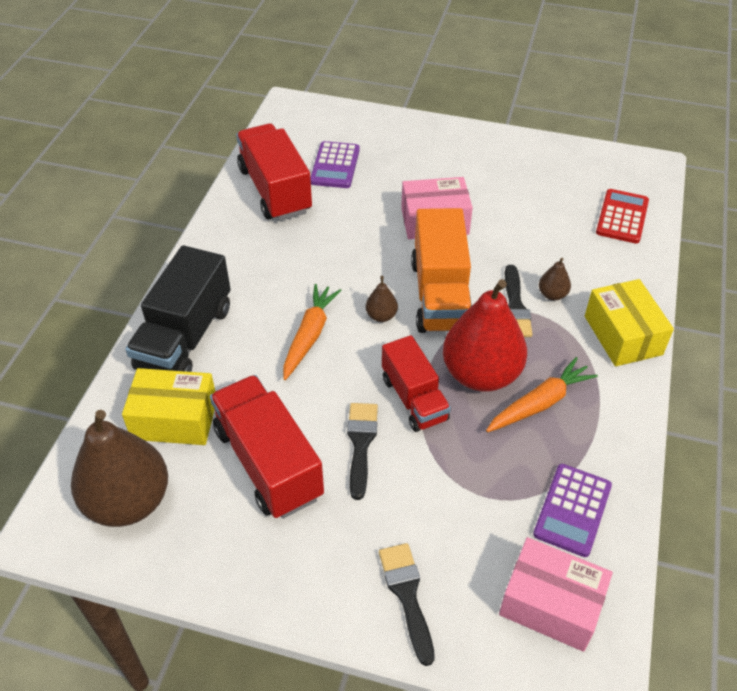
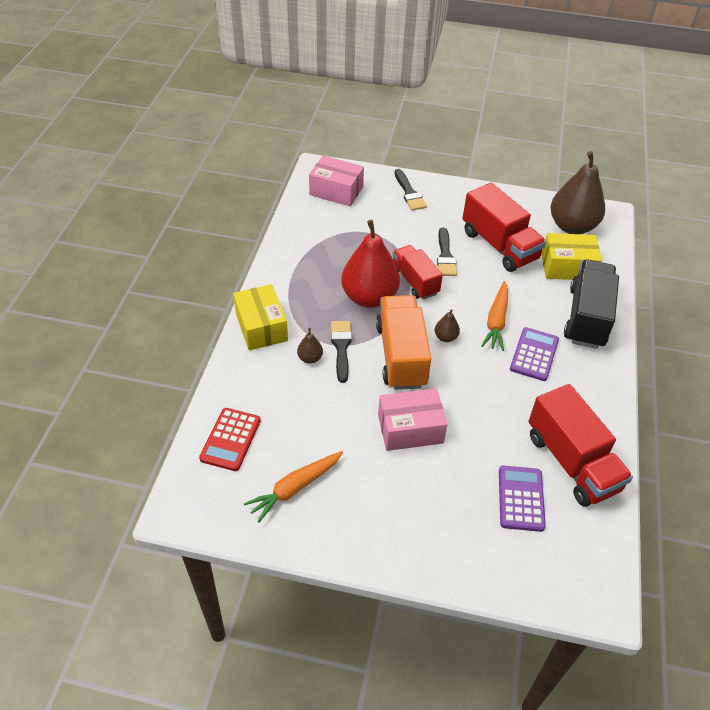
camera: 175 degrees right, 0 degrees up
(540, 403) = (330, 280): orange carrot -> orange carrot (295, 488)
(572, 510) = (318, 227): purple calculator -> purple calculator (534, 354)

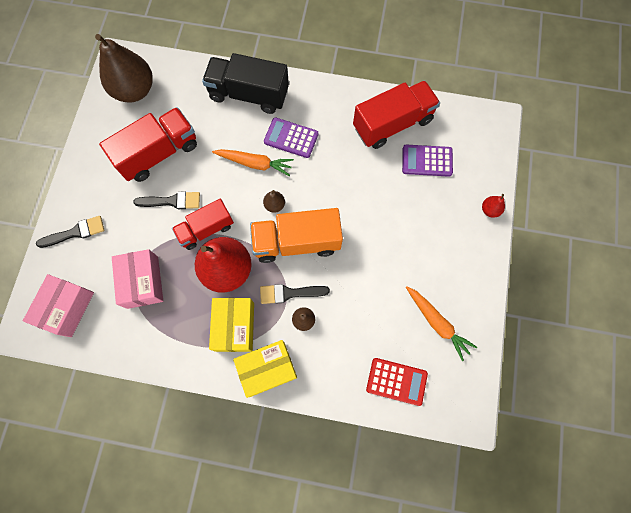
camera: 90 degrees left, 25 degrees up
(410, 429) = (373, 235): pink box -> pink box (143, 282)
(451, 572) = (489, 210): none -> red pear
(567, 267) = (188, 101): yellow box -> yellow box (235, 326)

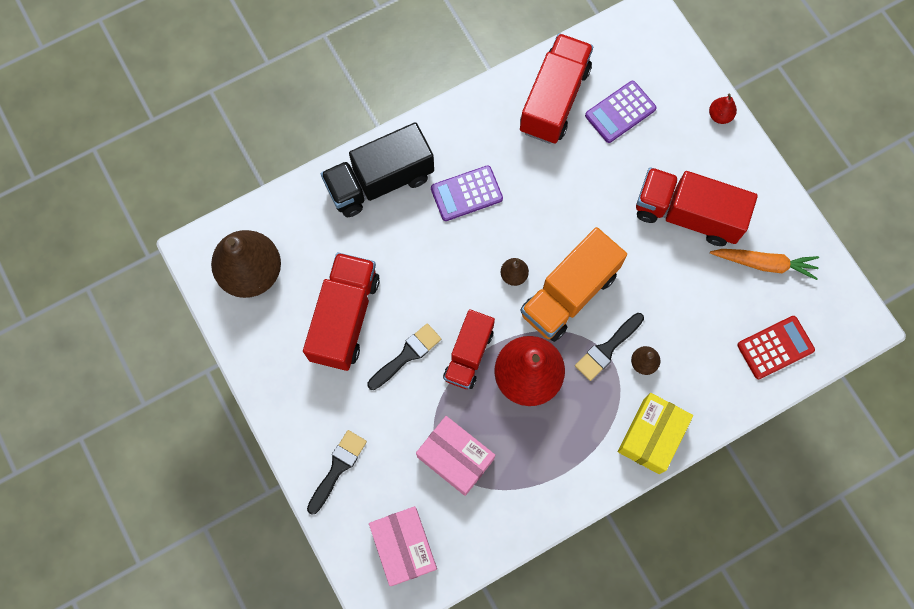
camera: 40 degrees left, 0 degrees up
(235, 326) = (585, 423): yellow box -> none
(255, 163) = (454, 249): orange carrot -> none
(414, 253) = (687, 214): none -> red truck

